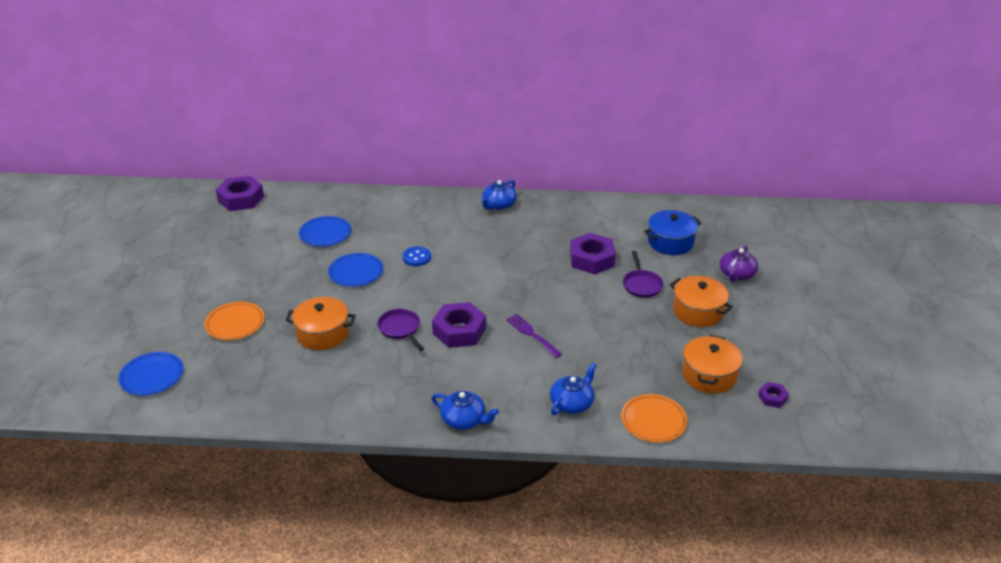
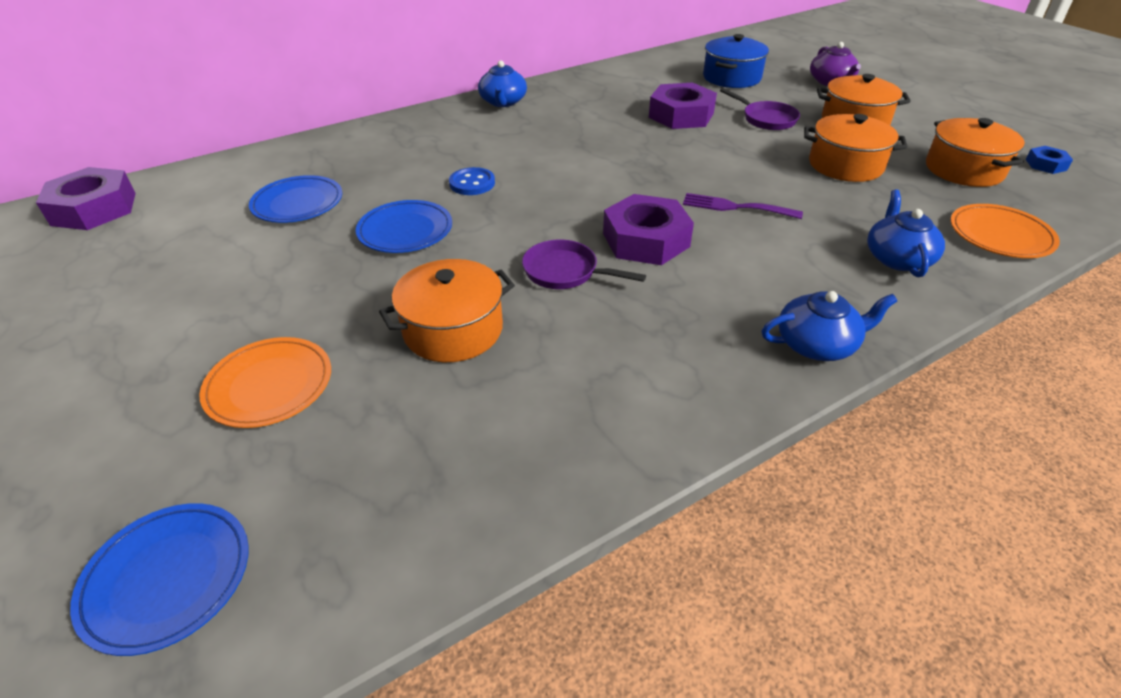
camera: 35 degrees left, 5 degrees up
(638, 338) = (845, 165): none -> orange pot
(772, 398) = (1045, 165): purple nut -> blue nut

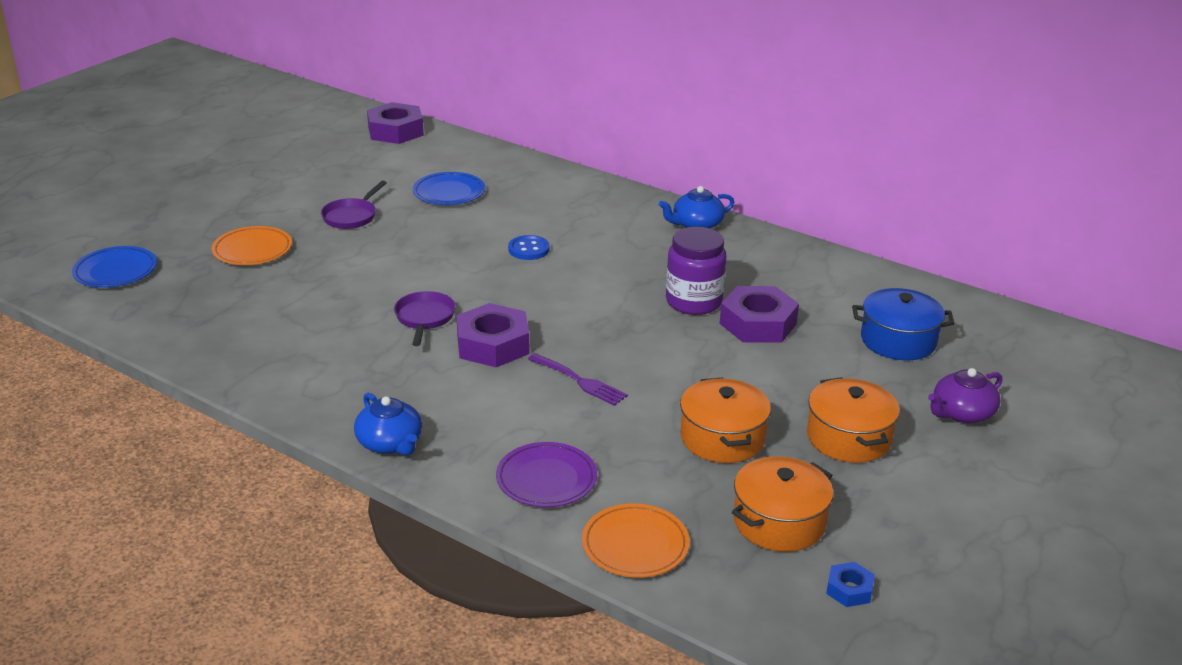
camera: 65 degrees right, 10 degrees down
(405, 231) = (439, 242): blue plate -> none
(453, 330) = (332, 292): orange pot -> none
(630, 131) = (693, 302): none -> purple jar
(735, 207) = (580, 381): purple fork -> purple fork turned 135 degrees clockwise
(766, 119) = (798, 377): purple pan -> purple pan (351, 216)
(897, 258) = (546, 479): blue teapot -> purple plate

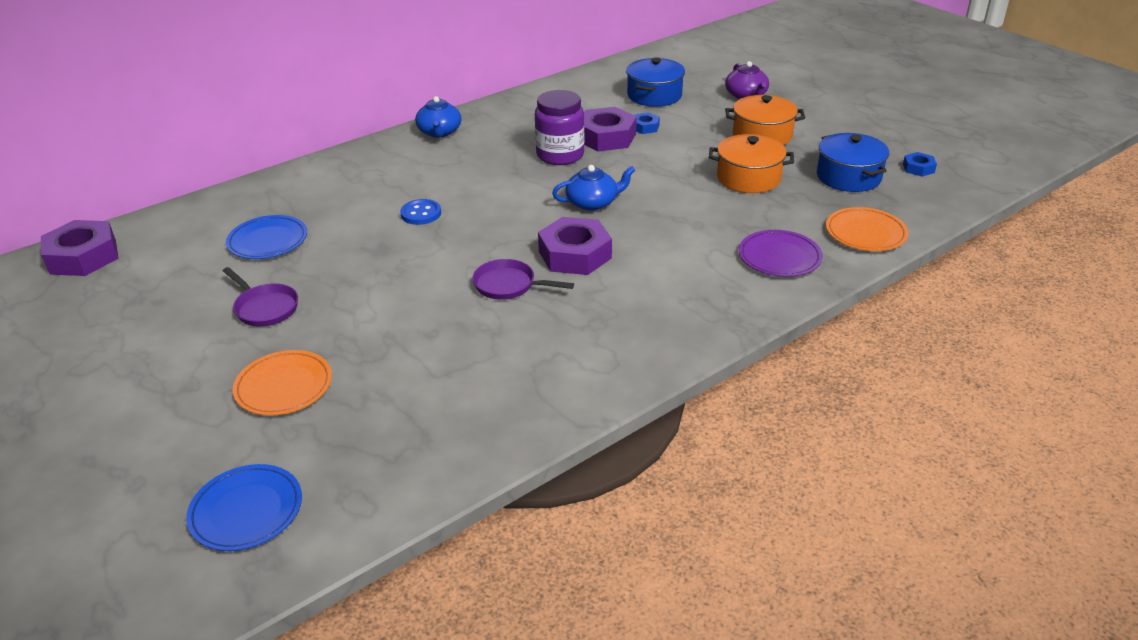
camera: 70 degrees left, 5 degrees up
(390, 443) = (707, 327): blue teapot -> blue teapot (592, 202)
(580, 381) = (651, 222): purple fork -> none
(779, 522) = (848, 177): orange pot -> blue pot
(804, 346) = (645, 127): none -> blue nut

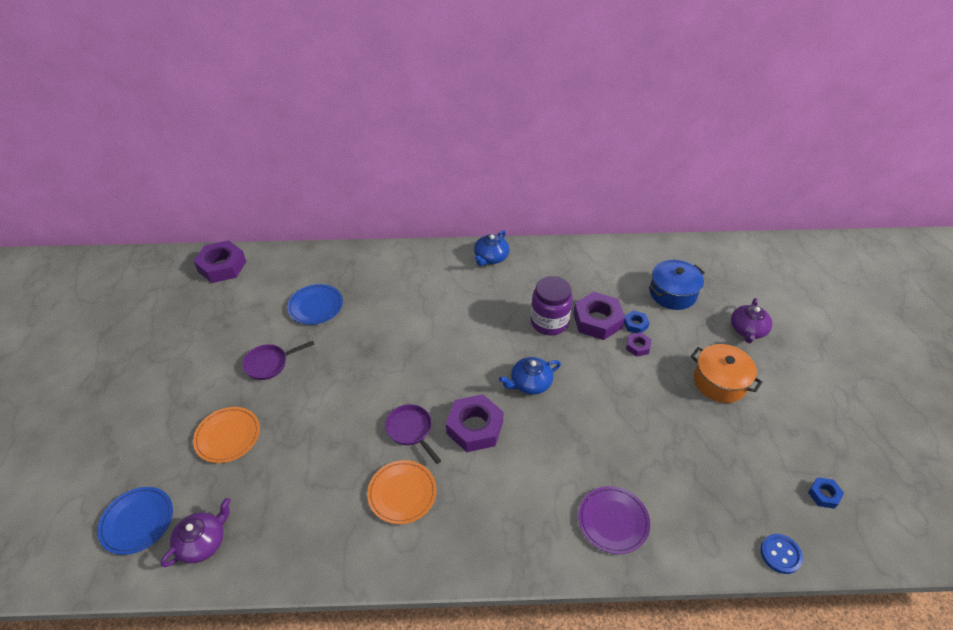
camera: 35 degrees right, 10 degrees up
(264, 308) = (269, 363): purple pan -> purple pan turned 75 degrees clockwise
(363, 481) = (202, 542): none -> purple teapot
(421, 213) = (416, 331): blue button -> blue button (780, 554)
(592, 202) = (530, 383): blue teapot -> blue teapot turned 135 degrees clockwise
(665, 140) = (638, 346): none -> purple nut
(748, 178) = (665, 423): orange pot -> none
(848, 177) = (750, 469): blue pot -> none
(865, 233) = (705, 539): orange plate -> orange plate (402, 493)

